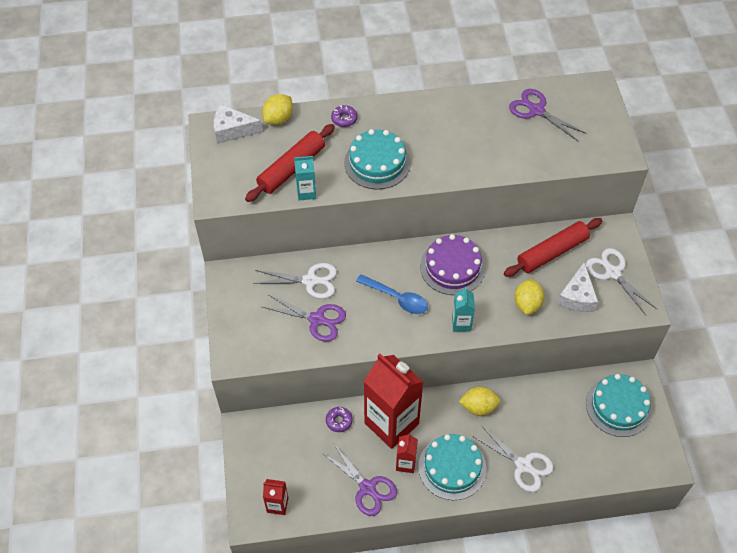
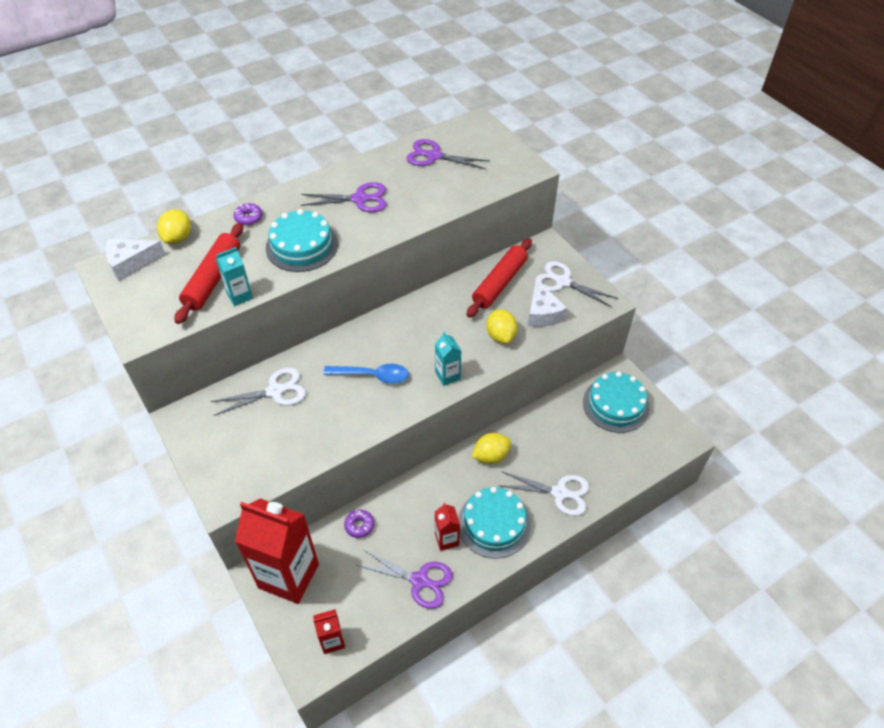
camera: 25 degrees left, 5 degrees down
(317, 319) = (299, 426): purple scissors -> purple scissors (359, 199)
(391, 423) = (414, 506): red carton -> red carton (289, 576)
(452, 267) = (413, 328): purple cake -> none

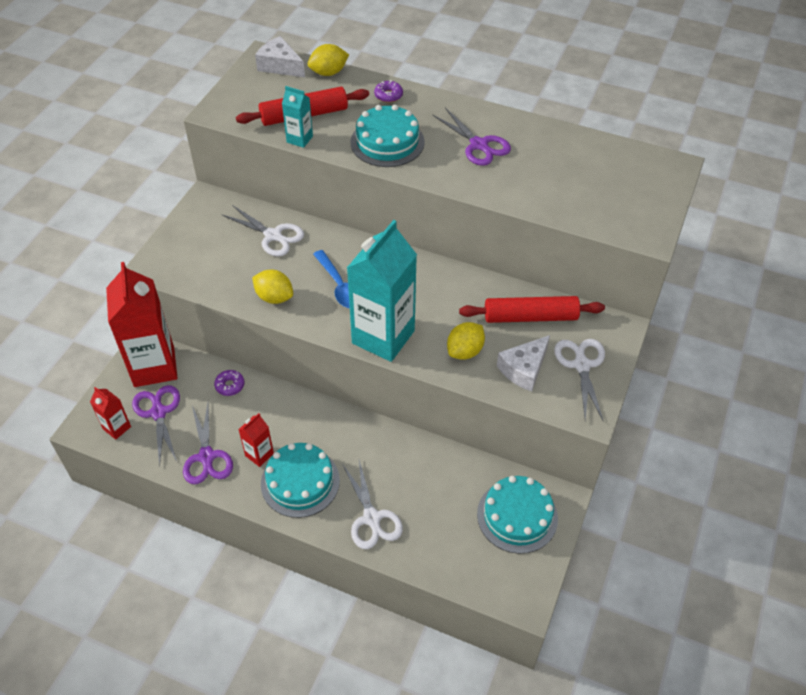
camera: 55 degrees right, 0 degrees up
(434, 156) = (589, 161): purple scissors -> purple scissors (158, 413)
(447, 376) = (383, 337): turquoise carton -> turquoise carton, size x2.22
(490, 456) = (370, 441): yellow lemon -> yellow lemon (274, 297)

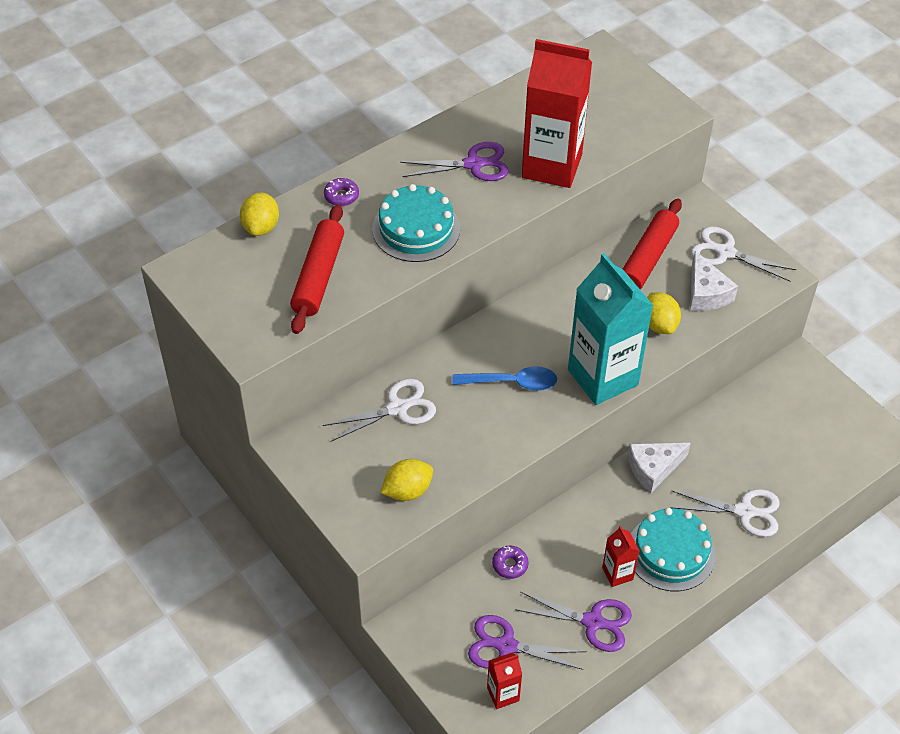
camera: 60 degrees left, 0 degrees up
(154, 366) = (436, 627): red carton -> red carton (552, 166)
(274, 297) = (490, 443): yellow lemon -> yellow lemon (407, 491)
(280, 66) = (212, 262): white cheese -> white cheese (653, 469)
(299, 139) = (356, 296): turquoise carton -> none
(517, 516) = (800, 402): turquoise cake -> none

